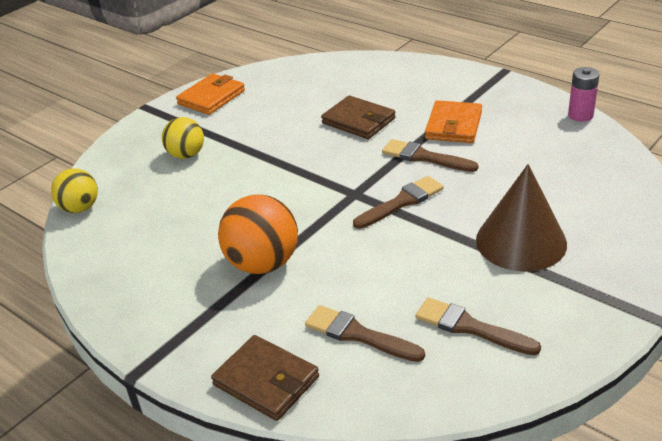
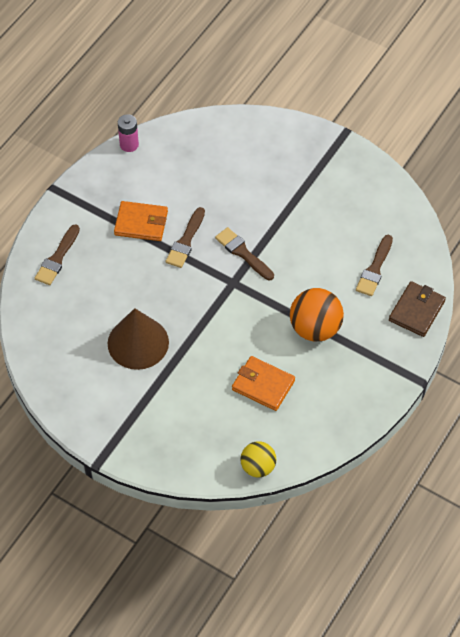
camera: 100 degrees left, 20 degrees up
(186, 155) = (181, 406): yellow ball -> none
(211, 97) = (85, 407): orange wallet -> orange wallet (263, 385)
(358, 121) = (132, 287): brown wallet -> none
(470, 327) = (362, 215): brown brush -> brown brush (57, 258)
(521, 241) = (282, 188): brown cone -> brown cone (138, 342)

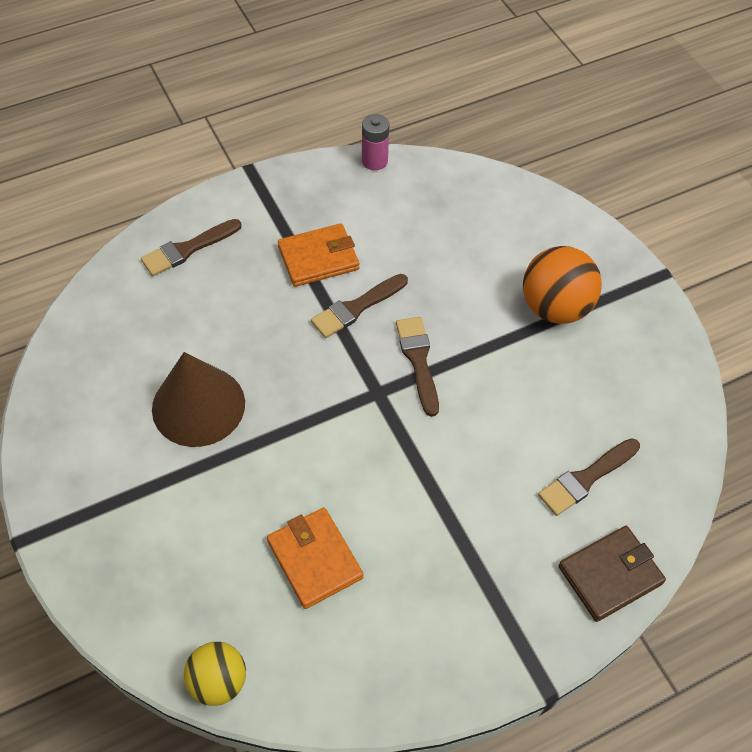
camera: 30 degrees right, 0 degrees up
(141, 223) = (318, 258): orange wallet -> orange wallet turned 60 degrees counterclockwise
(315, 328) = (444, 518): orange ball -> orange ball (555, 307)

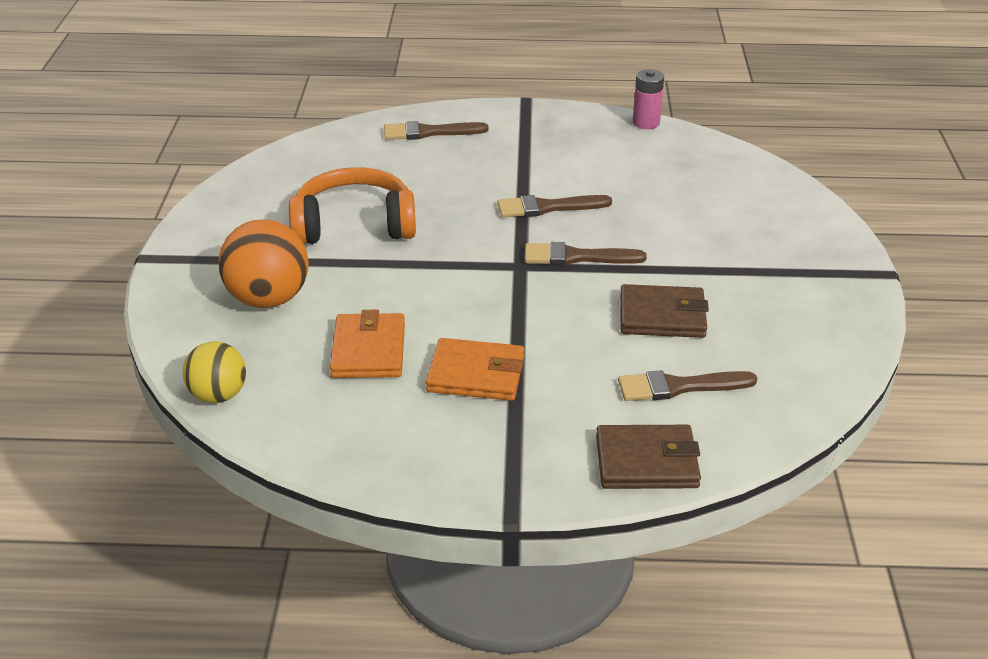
camera: 30 degrees right, 20 degrees down
(198, 405) = (354, 225): brown cone -> orange headphones
(318, 258) = (540, 168): orange wallet -> orange wallet (476, 374)
(418, 360) = (577, 257): brown brush -> brown brush turned 105 degrees counterclockwise
(527, 402) = (662, 316): none -> brown wallet
(555, 307) = (747, 262): orange ball -> orange ball (268, 299)

